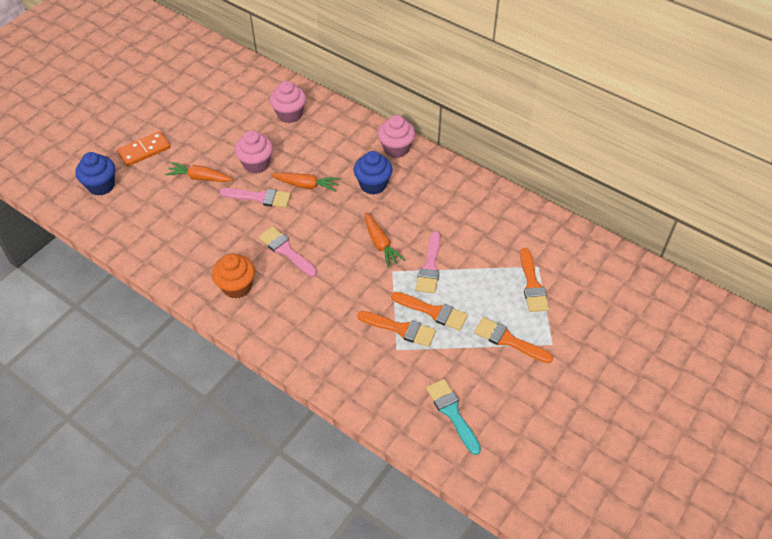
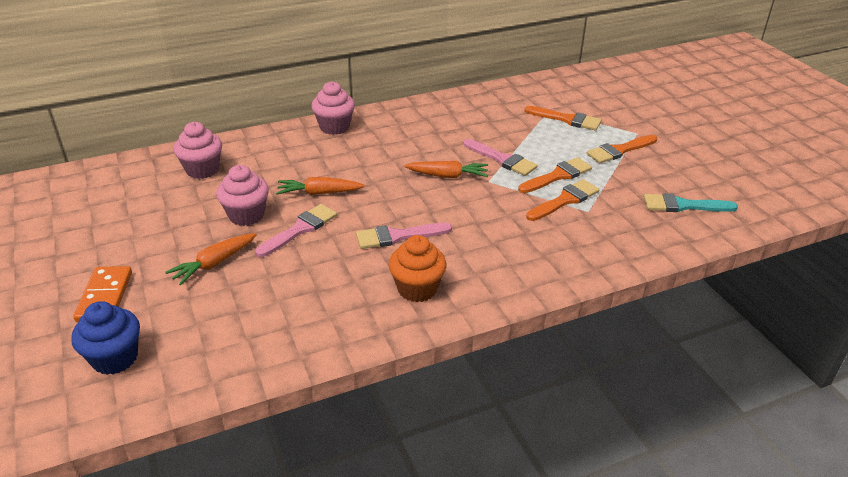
camera: 60 degrees left, 15 degrees down
(306, 185) = (319, 193): orange carrot -> orange carrot turned 135 degrees counterclockwise
(373, 185) = (366, 154): blue cupcake -> none

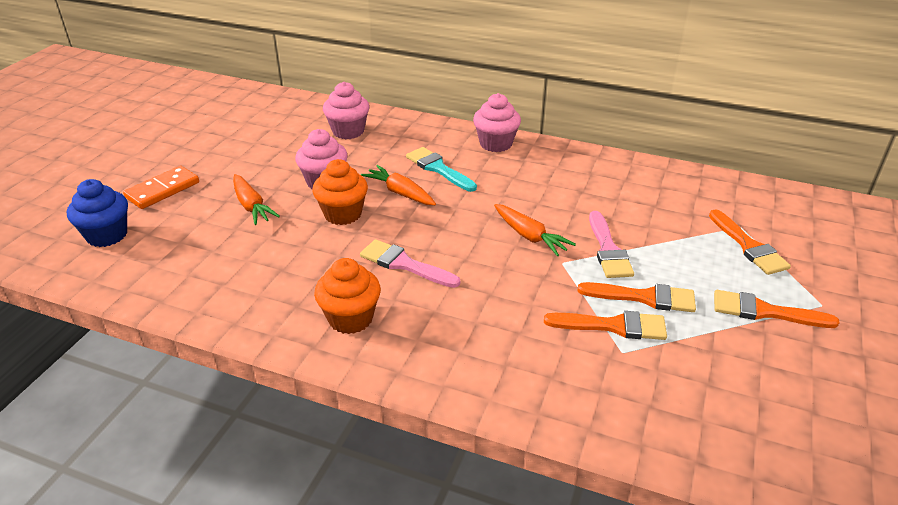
camera: 45 degrees right, 0 degrees up
(214, 263) = (251, 206): orange carrot -> orange carrot turned 120 degrees counterclockwise
(300, 229) = (343, 214): pink brush -> orange cupcake
(683, 205) = (754, 418): turquoise brush -> turquoise brush (438, 169)

